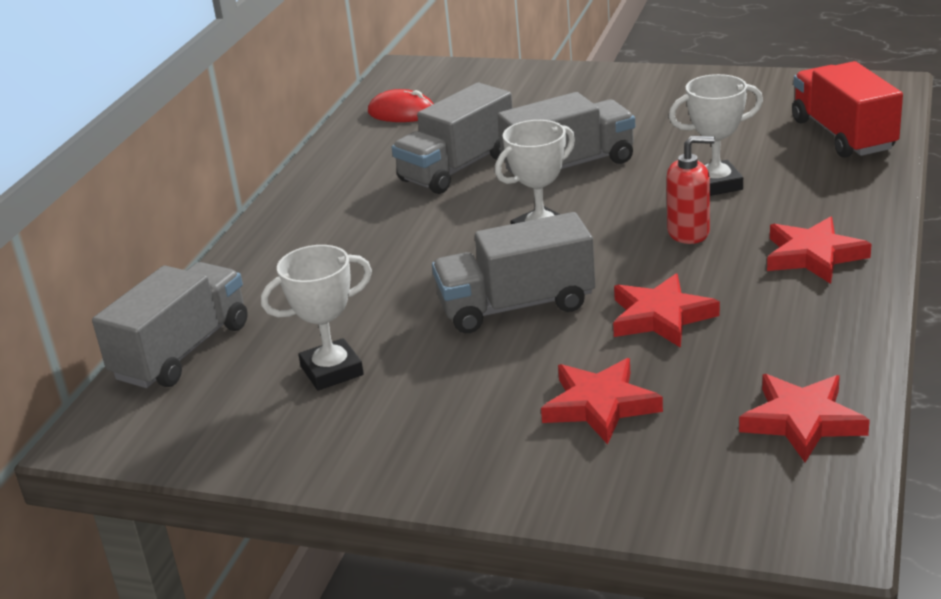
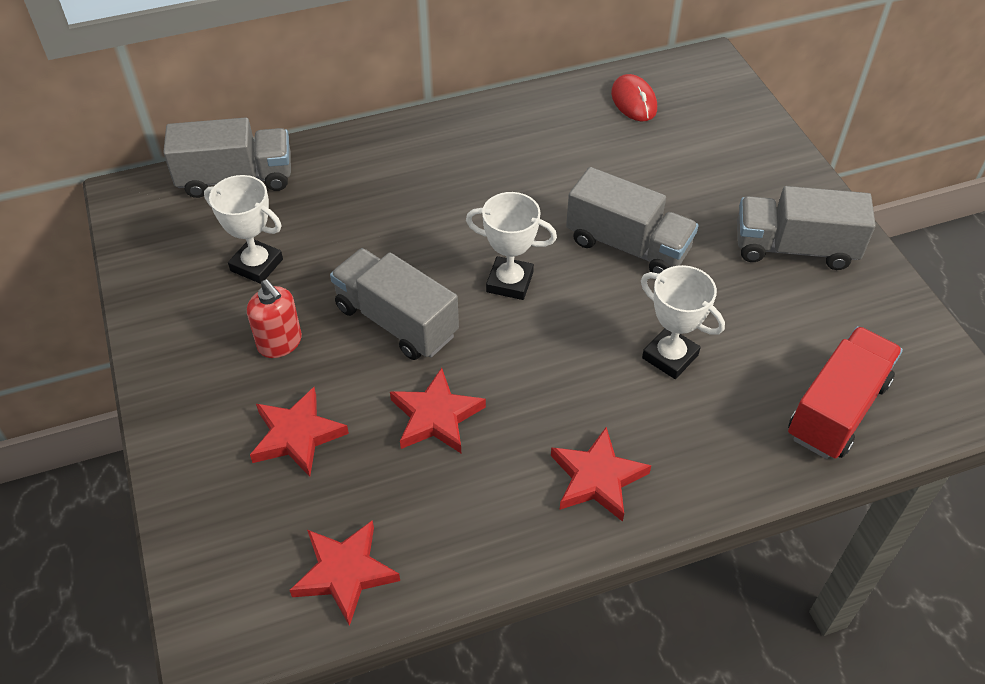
camera: 50 degrees right, 20 degrees up
(457, 168) = (571, 181): grey truck -> grey truck (794, 248)
(689, 233) = (575, 375): red soap dispenser -> red soap dispenser (280, 343)

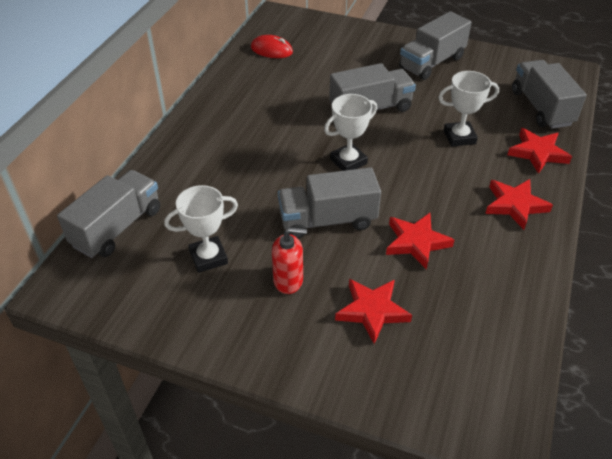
camera: 50 degrees left, 5 degrees down
(345, 573) = (497, 342): red star -> red star (538, 153)
(837, 409) = (541, 108): red truck -> grey truck

